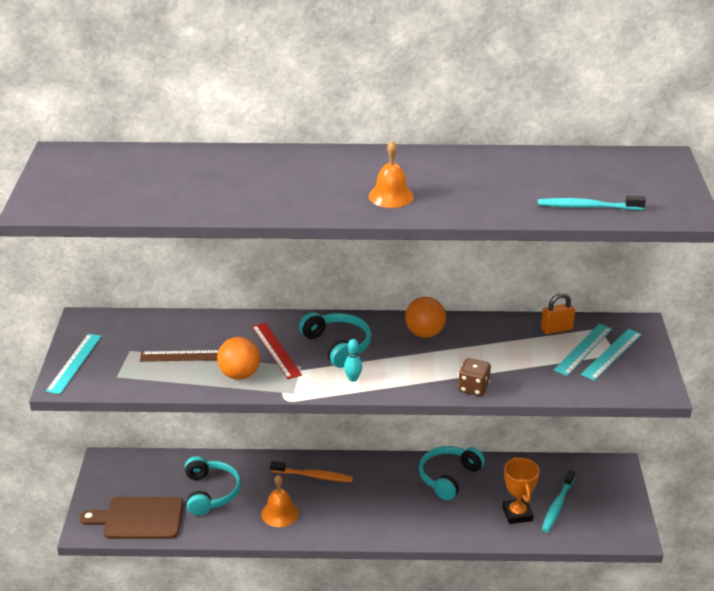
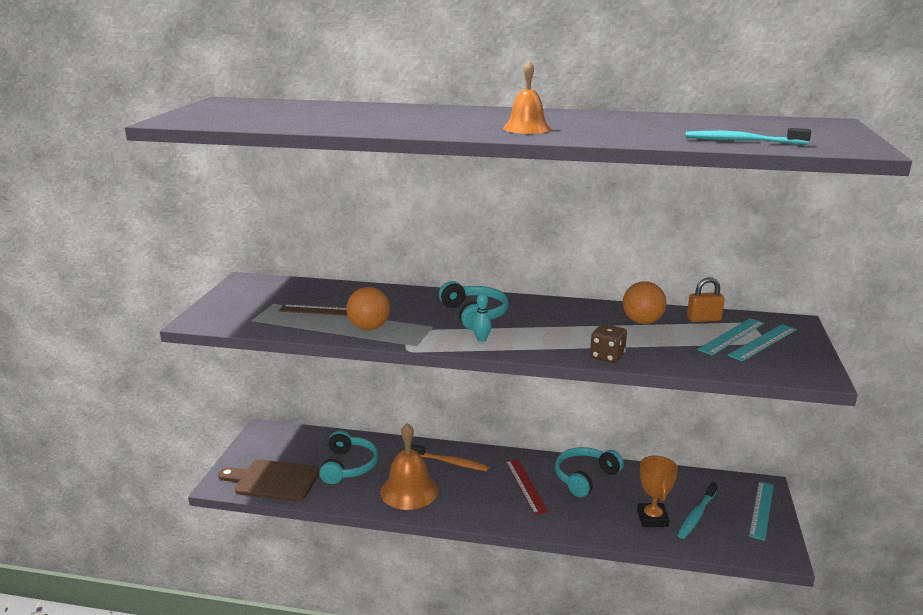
camera: 10 degrees right, 10 degrees down
(74, 363) = (218, 308): turquoise ruler -> turquoise ruler (761, 510)
(276, 350) = (412, 313): red ruler -> red ruler (526, 485)
(280, 513) = (409, 491): orange bell -> orange bell, size x1.54
(425, 333) = (565, 312): orange ball -> orange ball (642, 322)

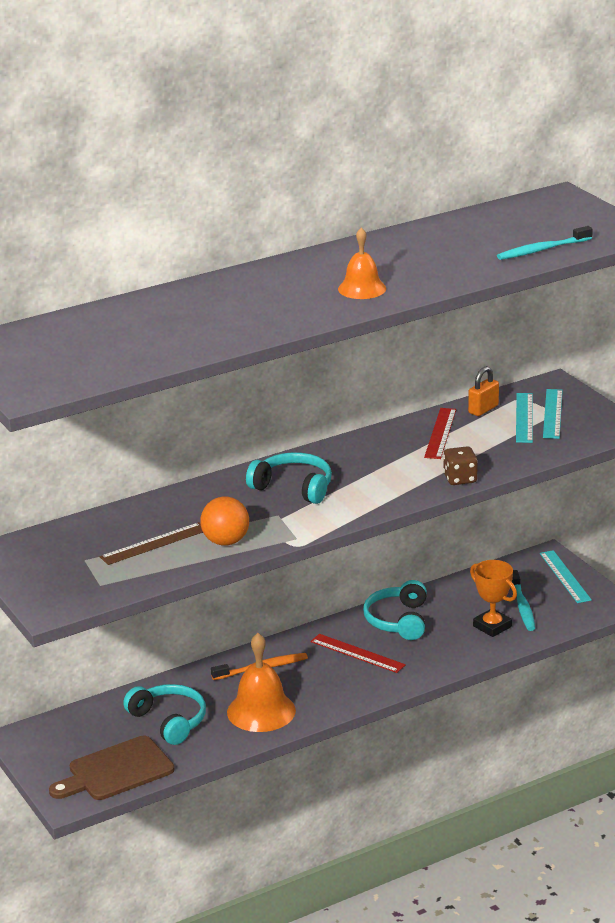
camera: 40 degrees left, 5 degrees up
(481, 339) = (340, 508): turquoise bowling pin -> none
(642, 322) = (440, 433): orange ball -> red ruler

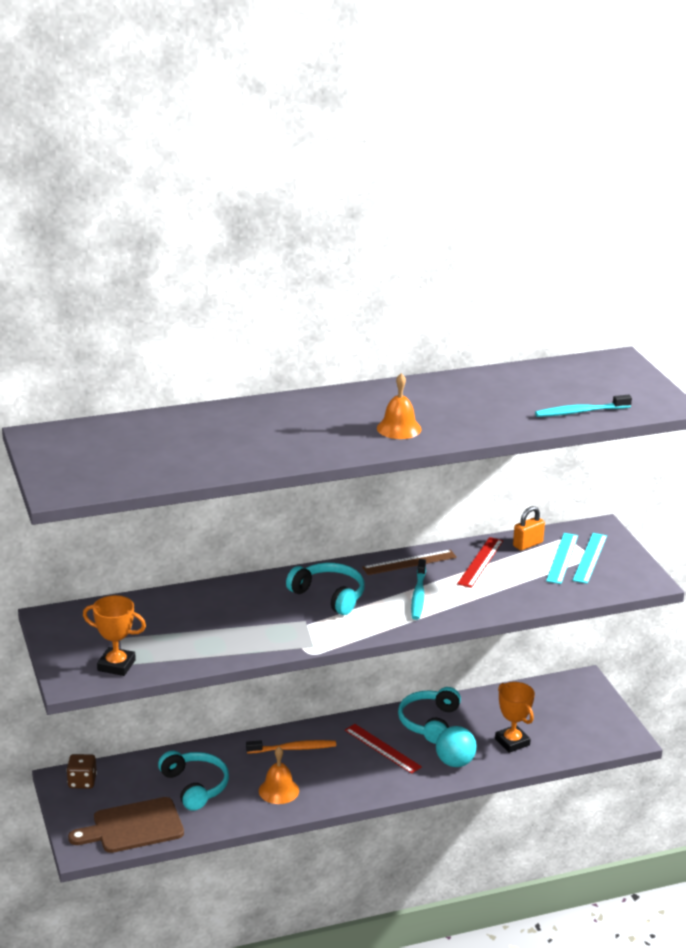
camera: 10 degrees right, 0 degrees up
(92, 587) = (116, 665): none -> orange trophy
(154, 543) = (186, 632): brown ruler -> brown ruler (409, 562)
(225, 542) = (249, 640): orange ball -> none
(261, 711) = (278, 790): orange bell -> orange bell, size x0.65
(439, 655) = (455, 762): none -> turquoise ball
(460, 479) = (482, 610): brown dice -> brown dice (82, 782)
(522, 606) = (546, 727): turquoise toothbrush -> turquoise toothbrush (418, 595)
(565, 576) = (594, 703): turquoise ruler -> none

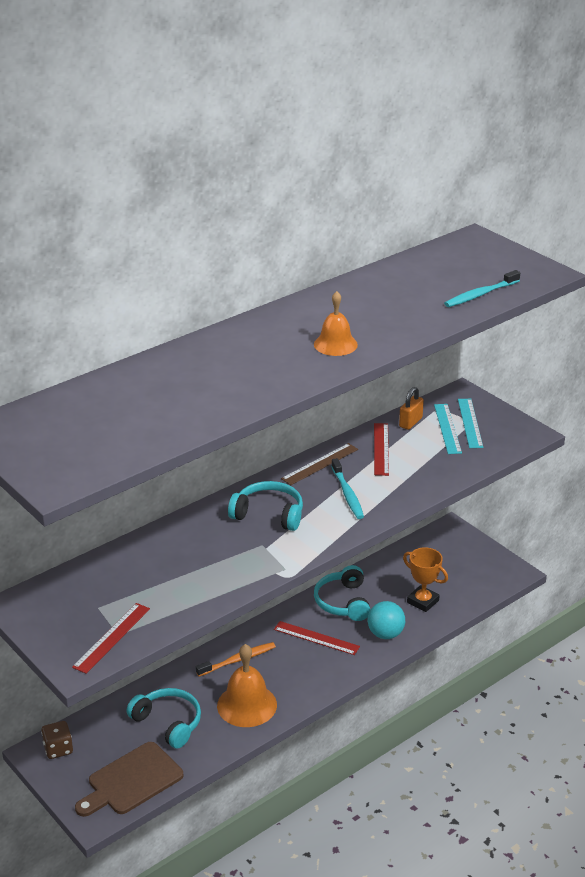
camera: 20 degrees left, 5 degrees up
(116, 665) = (112, 637): orange trophy -> red ruler
(278, 790) = (247, 705): orange bell -> orange bell, size x1.54

